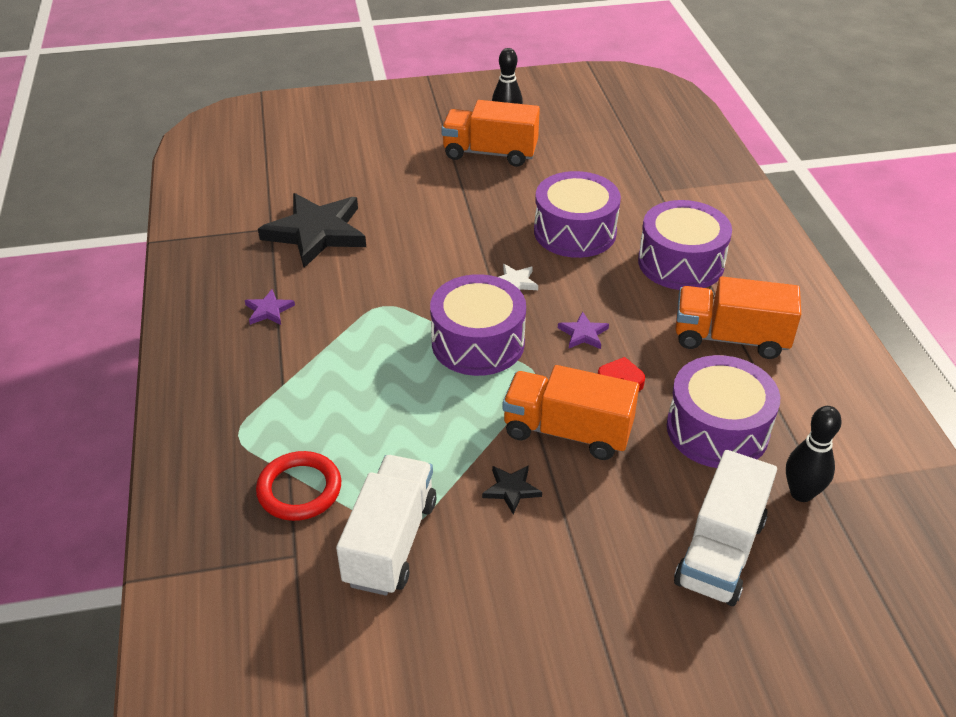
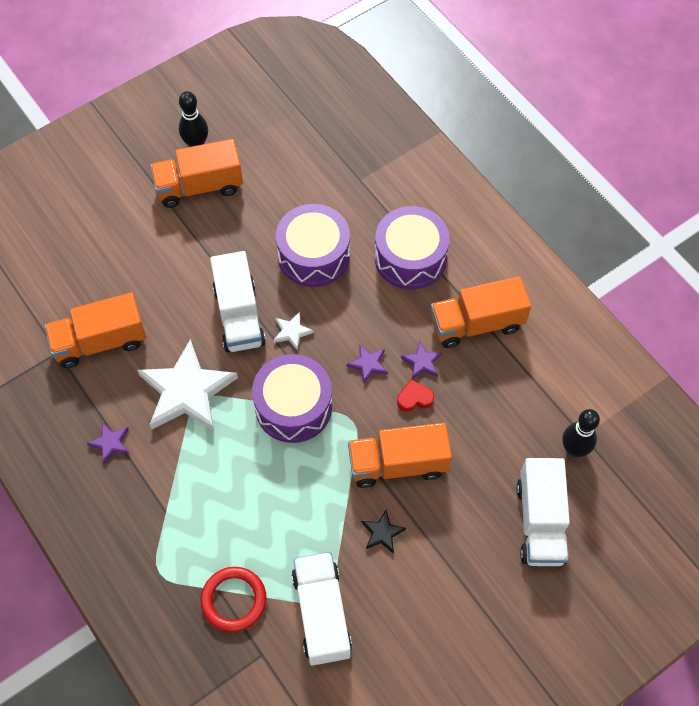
camera: 25 degrees left, 20 degrees up
(316, 233) = (100, 342): black star -> orange truck
(374, 295) = (187, 391): none -> white star
(467, 254) = (239, 315): none -> white truck
(647, 351) = (422, 362): none -> purple star
(717, 429) = (500, 417): purple drum -> none

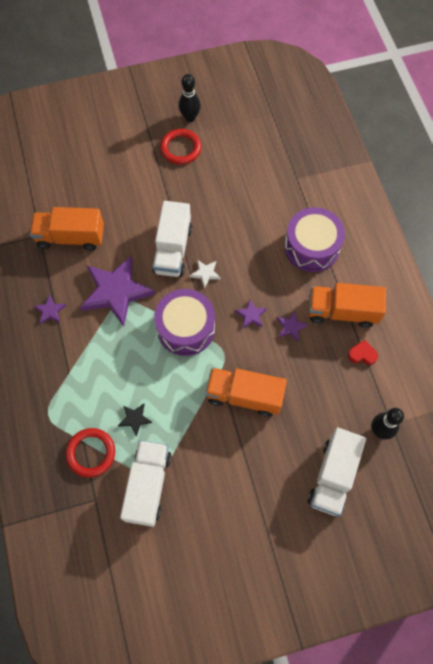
camera: 20 degrees right, 5 degrees up
(187, 391) = (116, 292): white star -> purple star
(199, 186) = (180, 148): orange truck -> red ring
(313, 255) = (242, 223): purple drum -> none
(382, 533) = (214, 442): black star -> black star (135, 419)
(414, 398) = (275, 351): red heart -> red heart (362, 354)

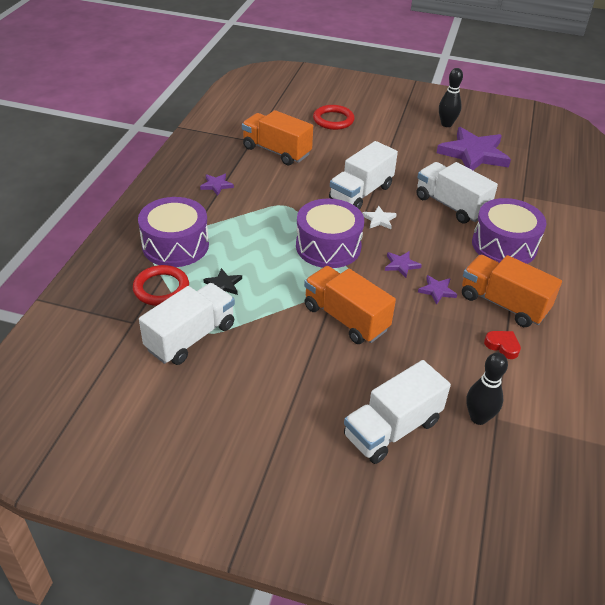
camera: 30 degrees right, 25 degrees down
(67, 401) = (175, 245): none -> purple drum
(116, 292) = (285, 197): purple star -> purple star (474, 154)
(180, 148) = (422, 138): red ring -> red ring (333, 120)
(250, 223) = (451, 205): none -> white truck

